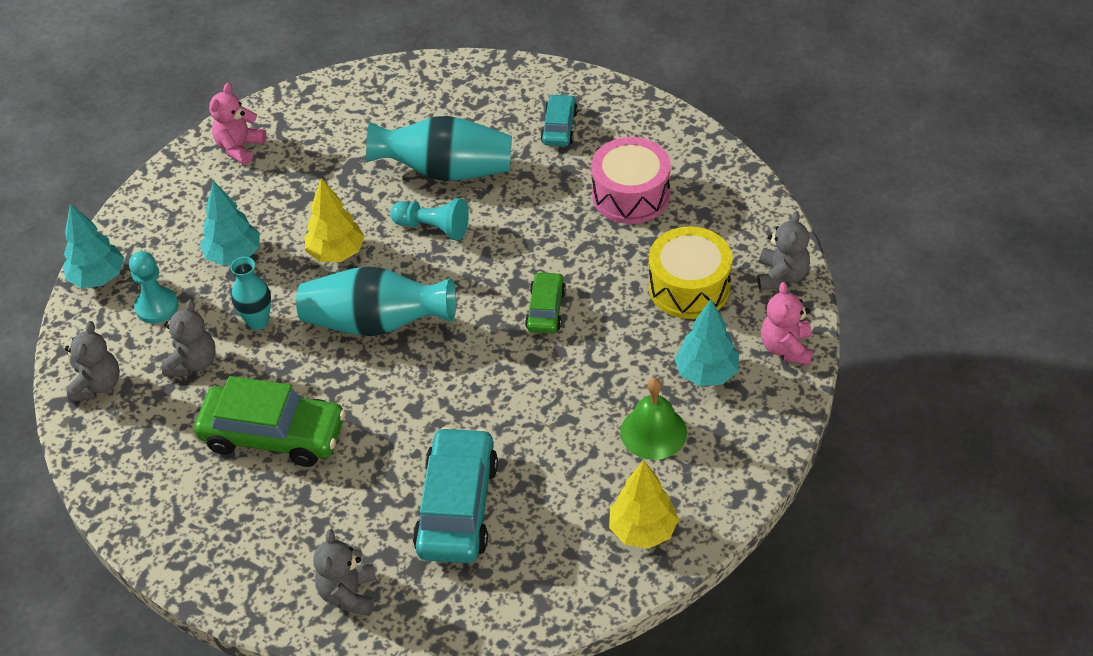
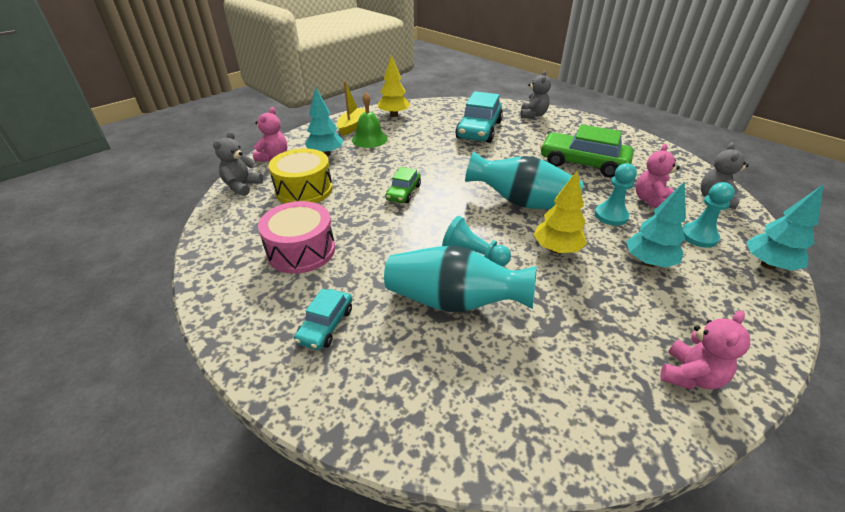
camera: 170 degrees left, 10 degrees down
(193, 363) = (650, 201): grey teddy bear -> pink teddy bear
(257, 321) = (611, 216): turquoise vase -> turquoise pawn
(706, 469) = (352, 126): none -> yellow boat

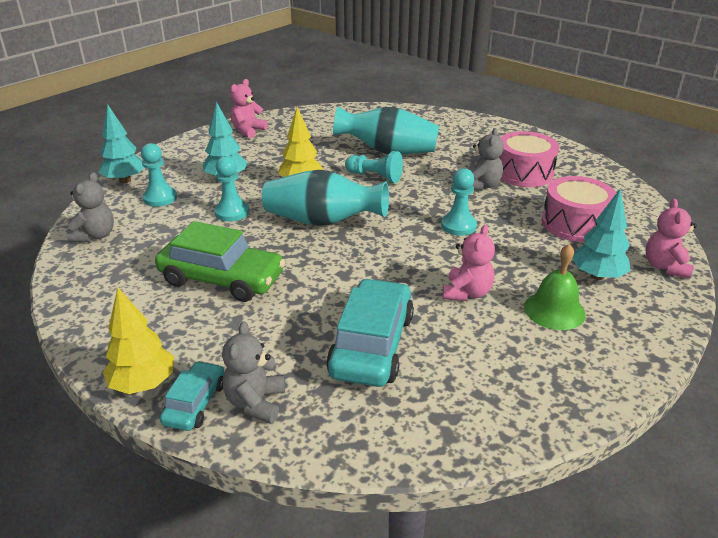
camera: 175 degrees right, 5 degrees down
(242, 186) = (650, 224): grey teddy bear -> grey teddy bear (481, 185)
(304, 190) = (575, 224): yellow drum -> pink drum
(325, 325) = (470, 139): turquoise car -> turquoise car (195, 403)
(352, 126) = (608, 342): yellow boat -> none
(394, 115) = (551, 383): yellow tree -> yellow tree (143, 384)
(403, 192) = (458, 226): green car -> turquoise pawn
(650, 201) = (174, 230): pink teddy bear -> pink teddy bear (467, 293)

